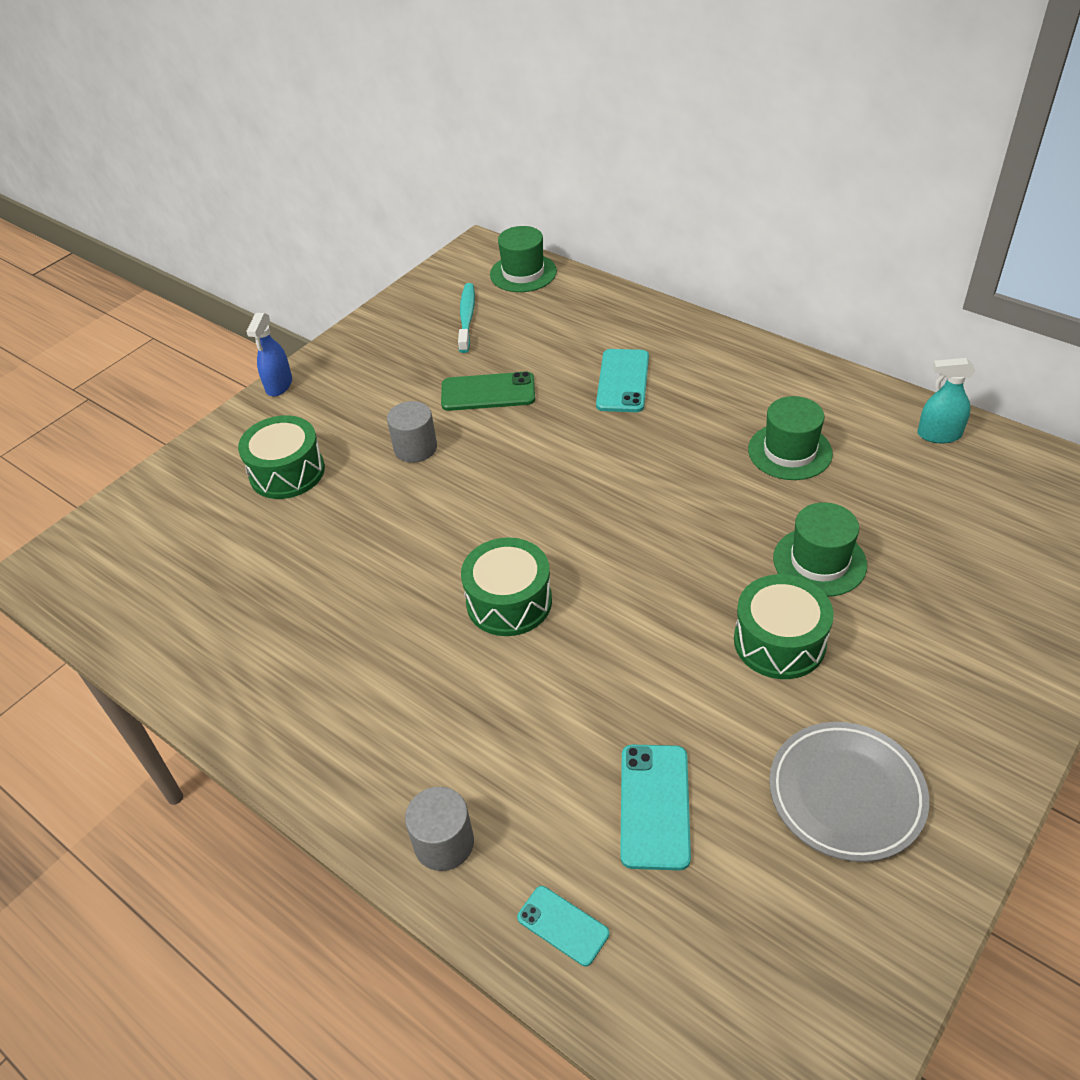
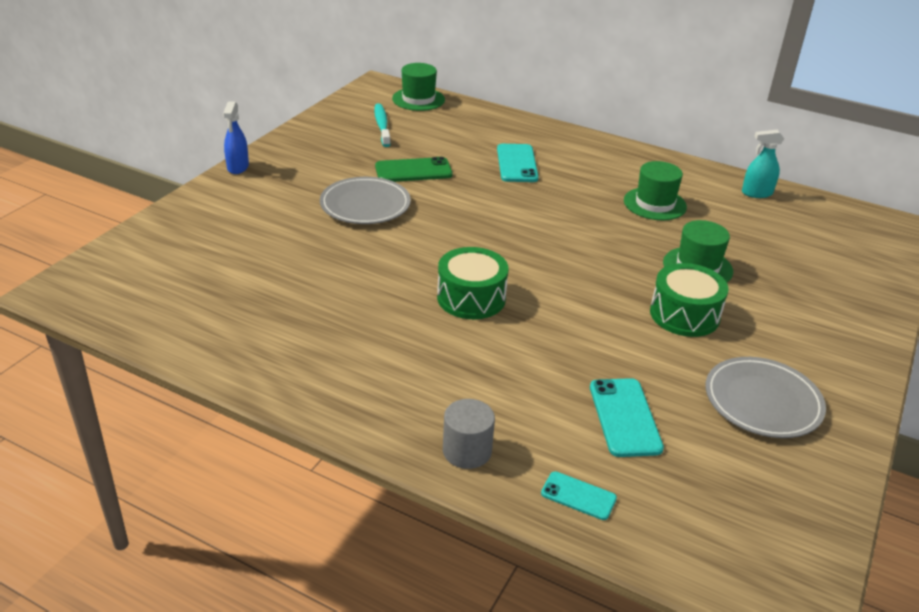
camera: 15 degrees left, 10 degrees down
(287, 472) = (262, 222): green drum -> none
(415, 448) = (365, 205): grey cylinder -> grey plate

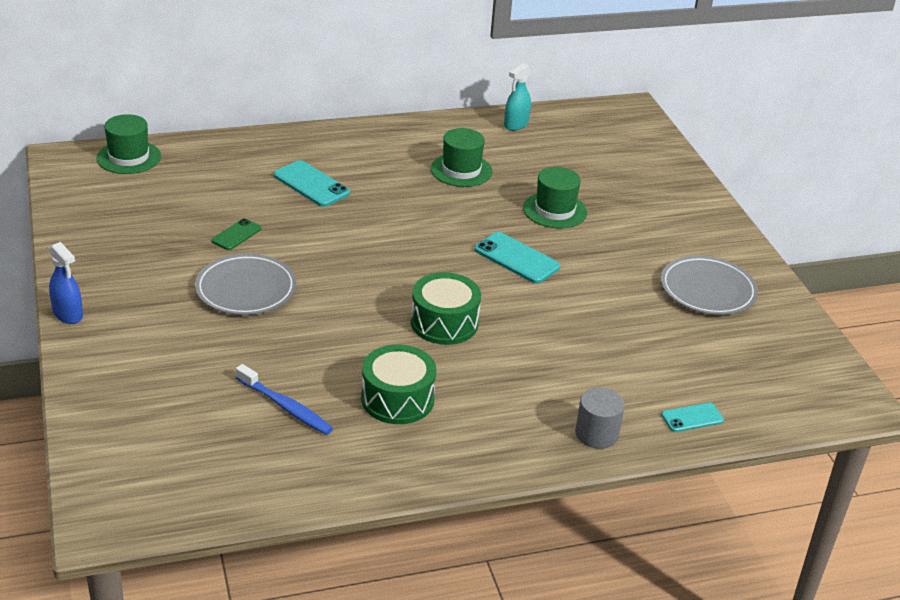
camera: 45 degrees left, 0 degrees up
(270, 289) = (285, 407): none -> blue toothbrush
(382, 126) = (138, 202): turquoise toothbrush -> none
(413, 171) = (236, 235): green phone -> green phone, size x0.61
(625, 417) = (651, 350): turquoise phone -> turquoise phone (516, 258)
(684, 314) = (592, 253): green drum -> green drum (397, 399)

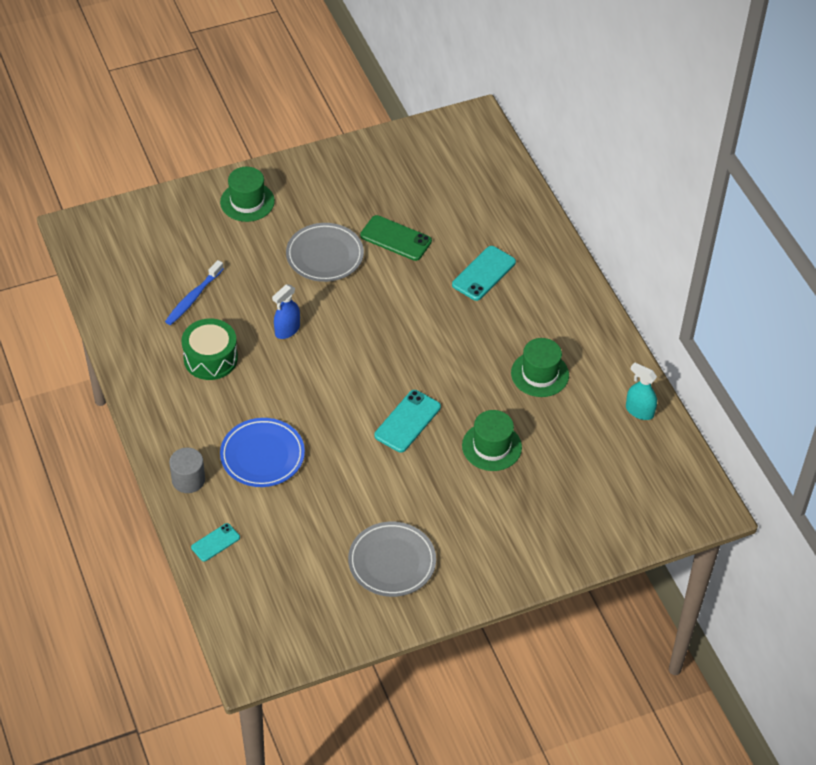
camera: 85 degrees right, 15 degrees up
(68, 314) = (274, 167): blue spray bottle -> blue spray bottle (287, 330)
(129, 157) = (490, 155): green hat -> green hat (247, 202)
(236, 235) = (395, 238): green phone -> green phone, size x1.64
(444, 323) = (307, 379): green drum -> none
(560, 368) = (262, 455): none -> blue plate
(692, 418) = (215, 542): turquoise phone -> turquoise phone turned 75 degrees clockwise

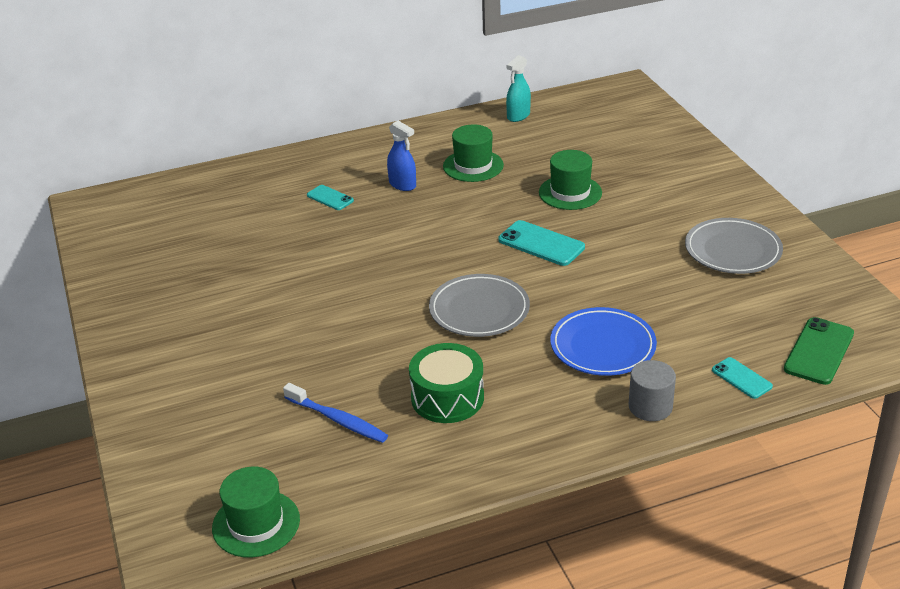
camera: 85 degrees left, 15 degrees down
(247, 202) = (168, 378): green hat -> green hat (256, 523)
(287, 330) = (402, 334): blue spray bottle -> blue spray bottle (402, 185)
(325, 255) = (281, 308): grey plate -> grey plate (479, 310)
(395, 238) = (264, 256): green phone -> green phone (819, 351)
(483, 273) = (330, 198): turquoise phone -> turquoise phone, size x0.61

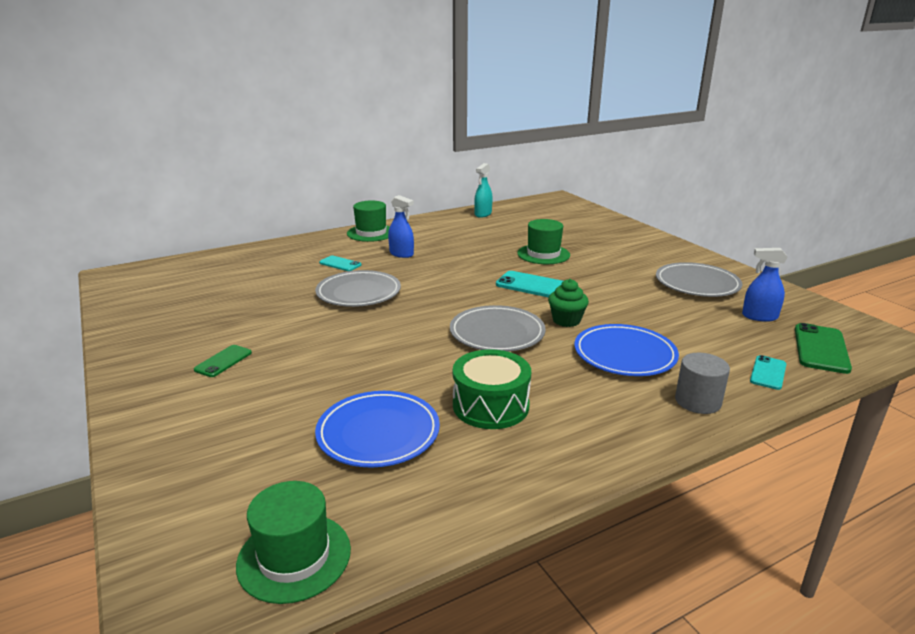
camera: 10 degrees left, 10 degrees down
(201, 329) = (223, 361): none -> green phone
(338, 420) = (378, 433): blue toothbrush -> blue plate
(344, 245) = (358, 293): none -> grey plate
(473, 166) = (457, 241): green hat -> green hat (371, 233)
(559, 296) = (566, 320): none -> green cupcake
(741, 378) = (768, 373): turquoise phone -> turquoise phone turned 75 degrees clockwise
(777, 303) = (759, 316): none -> blue spray bottle

